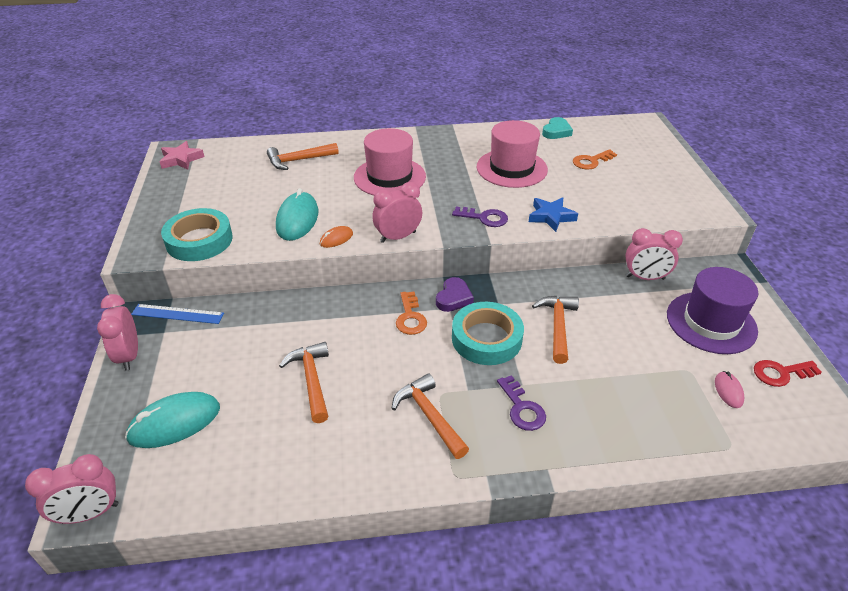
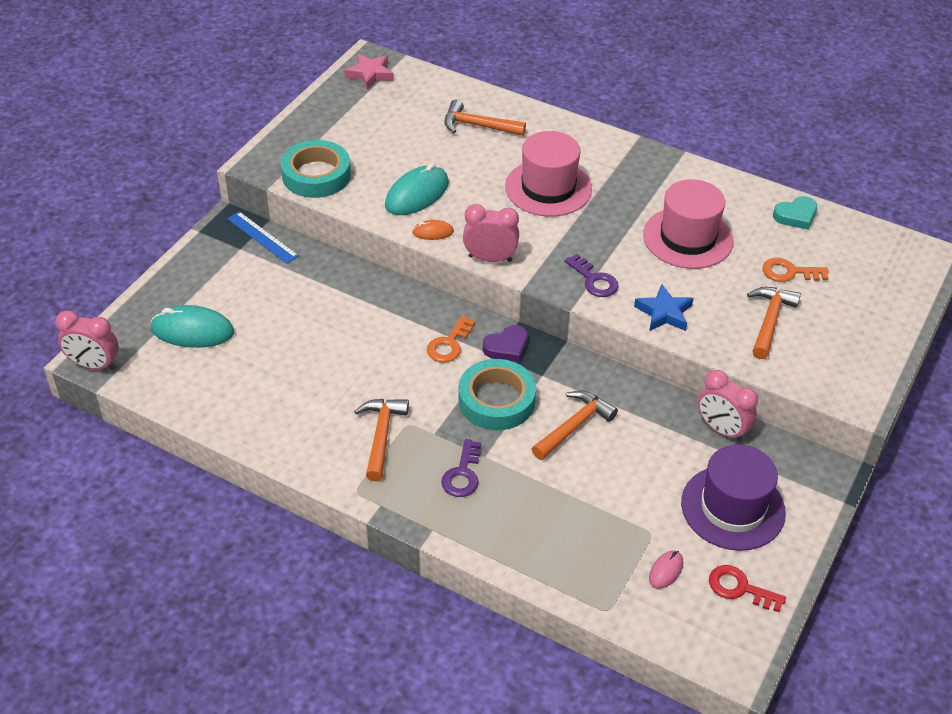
camera: 35 degrees right, 5 degrees up
(129, 355) = (200, 256): pink clock -> none
(311, 380) = (317, 354): orange hammer -> orange hammer (769, 321)

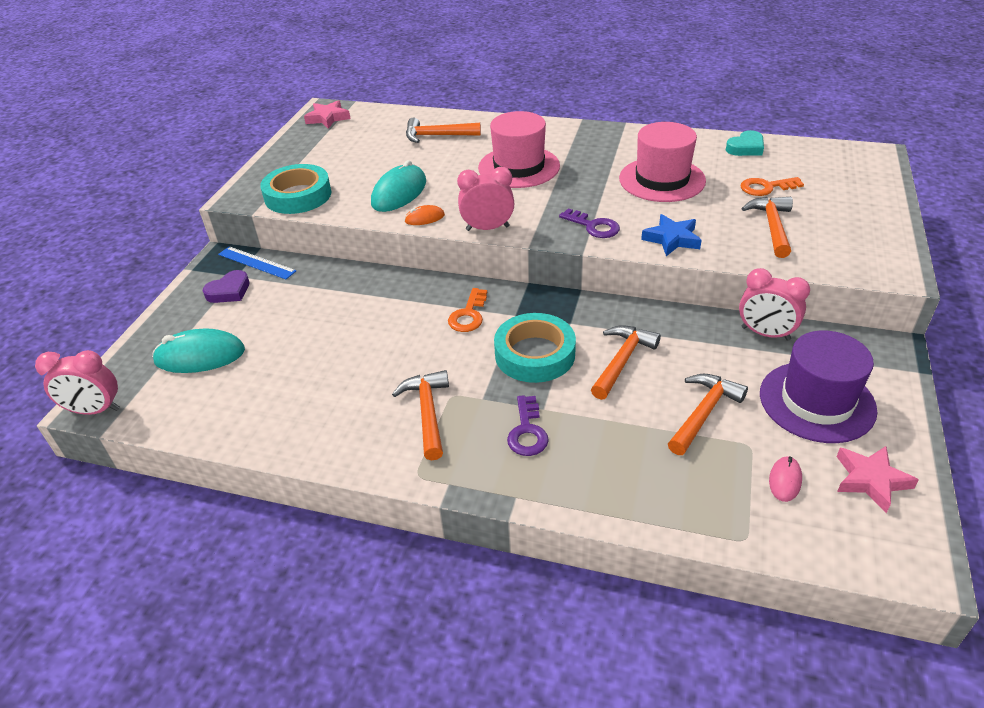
camera: 10 degrees left, 5 degrees down
(506, 347) = (526, 306): purple heart -> purple heart (229, 291)
(625, 494) = (703, 413): none -> orange hammer
(739, 588) = (870, 480): red key -> pink star

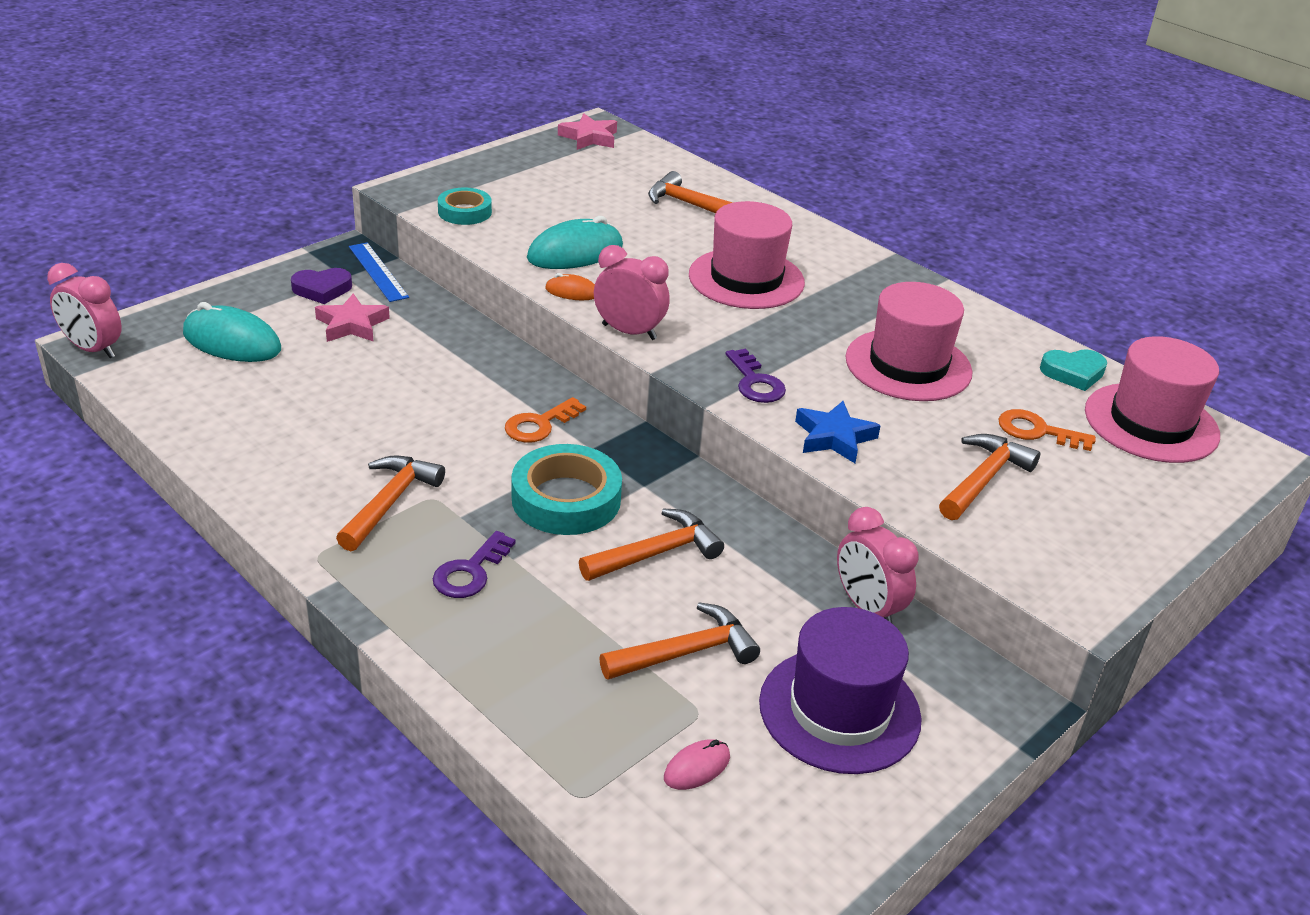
camera: 25 degrees right, 5 degrees down
(298, 195) = (464, 212): turquoise tape -> turquoise tape, size x0.61
(811, 158) = (1151, 423): none -> pink hat
(870, 480) = (800, 822): pink star -> pink star (352, 324)

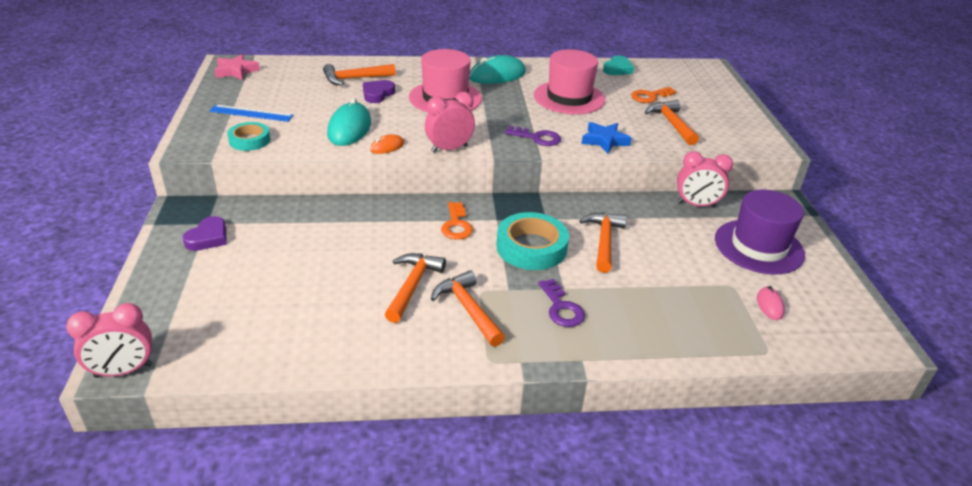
camera: 50 degrees left, 0 degrees up
(232, 342) = (213, 300): turquoise mouse -> turquoise mouse (497, 75)
(352, 324) = (266, 244): pink star -> none
(378, 272) = (222, 209): blue ruler -> blue ruler (251, 113)
(679, 234) = (377, 94): none -> purple heart
(686, 652) = (686, 269): orange hammer -> orange hammer (412, 286)
(1151, 423) = (669, 73): pink hat -> none

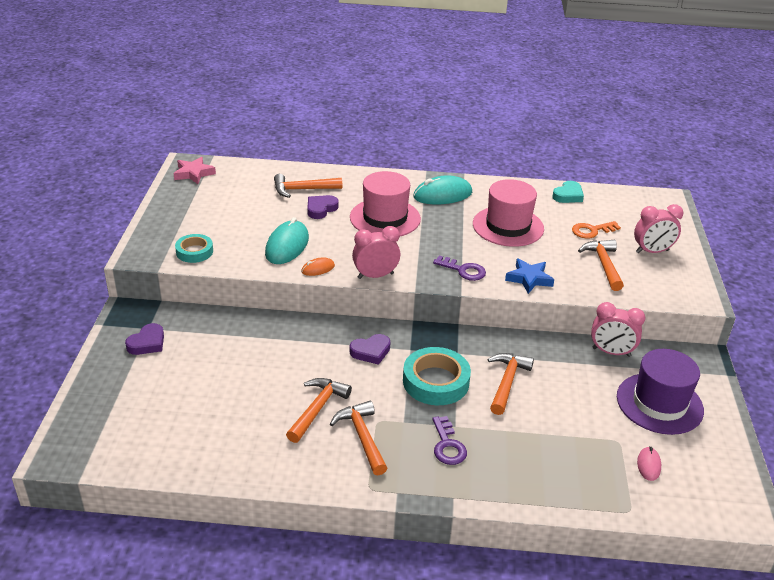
camera: 10 degrees right, 0 degrees up
(123, 371) = (63, 460): pink clock -> pink clock (652, 251)
(251, 113) = (200, 222): blue ruler -> none
(456, 225) = (371, 351): orange key -> purple heart

